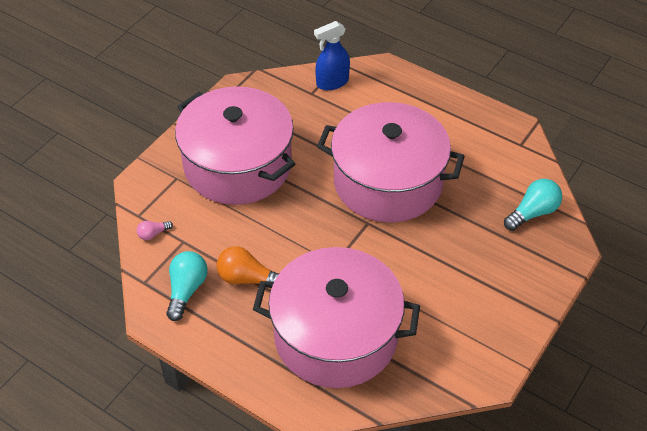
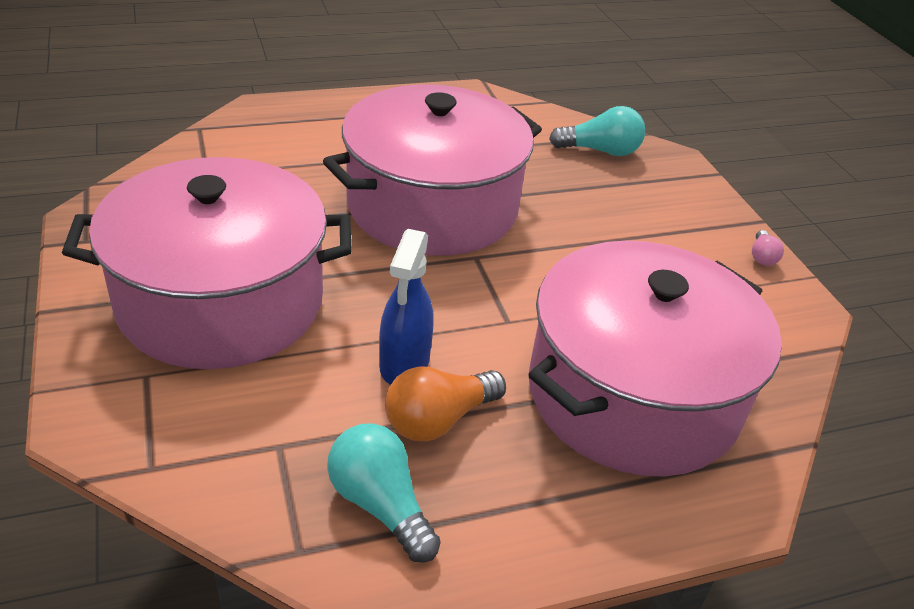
camera: 55 degrees left, 10 degrees down
(153, 234) = (214, 473): pink light bulb -> pink light bulb (762, 256)
(332, 82) = (217, 150): blue spray bottle -> blue spray bottle (404, 364)
(532, 213) = (600, 151): turquoise light bulb -> turquoise light bulb turned 90 degrees clockwise

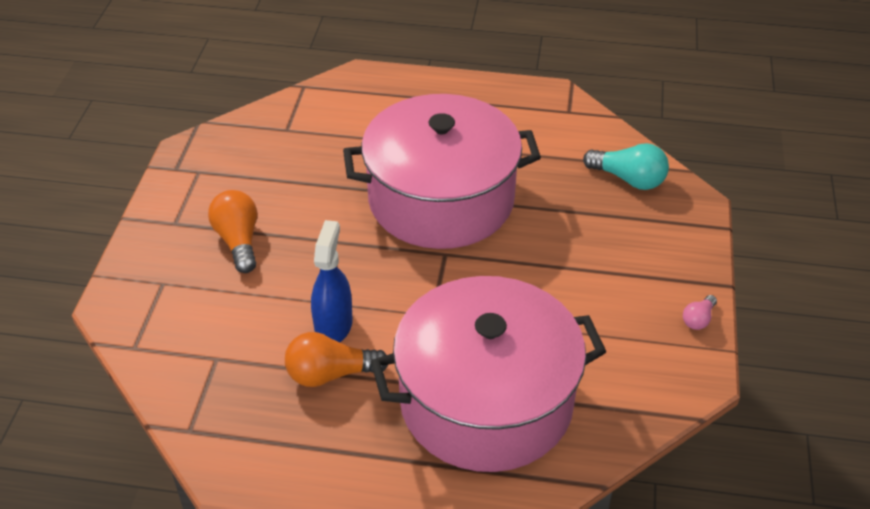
camera: 30 degrees right, 5 degrees up
(221, 301) = (238, 241): pink pot -> orange light bulb
(380, 504) = (255, 419): turquoise light bulb -> none
(404, 364) = (333, 325): blue spray bottle -> blue spray bottle turned 150 degrees clockwise

